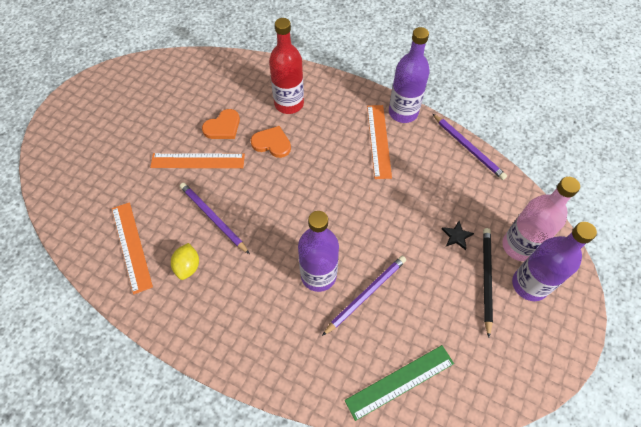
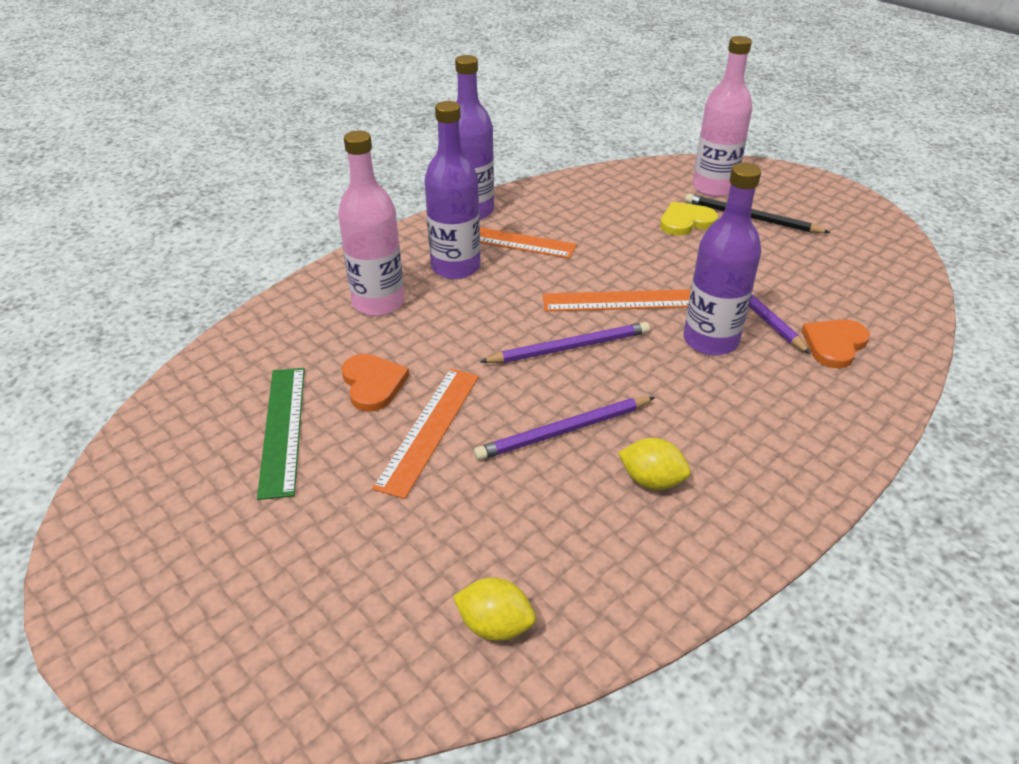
camera: 70 degrees left, 20 degrees down
(88, 224) = (495, 625): none -> yellow lemon
(131, 246) = (579, 557): orange ruler -> orange ruler (619, 301)
(272, 143) = (447, 336): orange heart -> orange heart (834, 344)
(289, 104) = (378, 303): red bottle -> pink bottle
(400, 382) = (879, 309): green ruler -> green ruler (283, 429)
(456, 236) = (686, 221): black star -> yellow heart
(468, 148) = (560, 182): purple pencil -> purple pencil (569, 347)
(529, 284) = (765, 195): purple bottle -> purple bottle (455, 267)

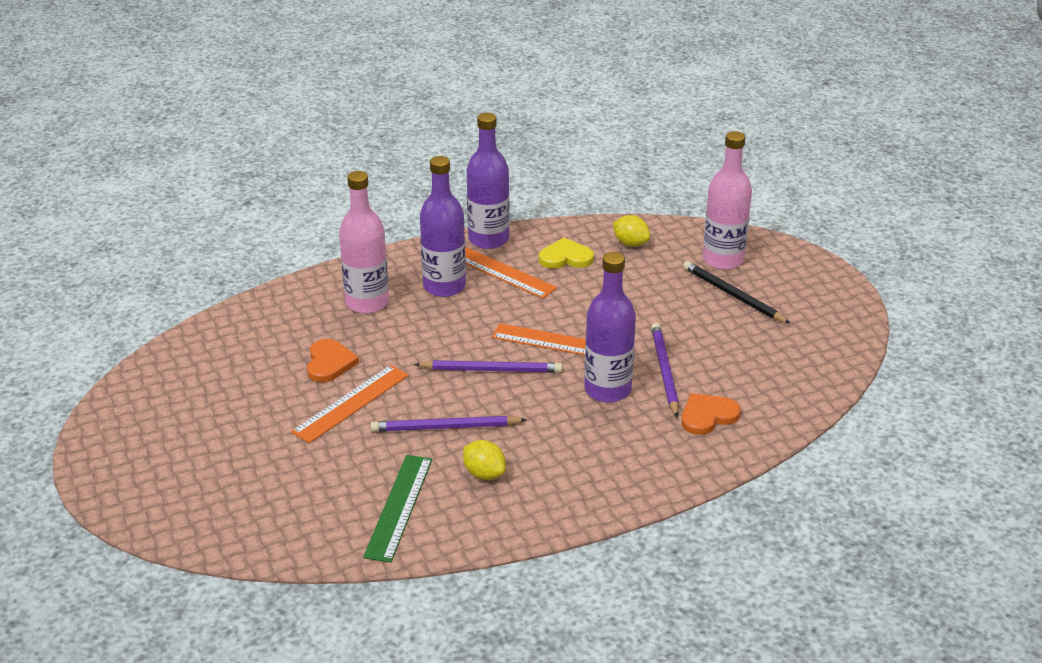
camera: 20 degrees right, 5 degrees down
(283, 429) = (252, 379): green ruler -> green ruler (399, 507)
(495, 625) = (323, 528): yellow lemon -> yellow lemon (630, 243)
(686, 221) = (670, 287): yellow heart -> yellow heart (565, 257)

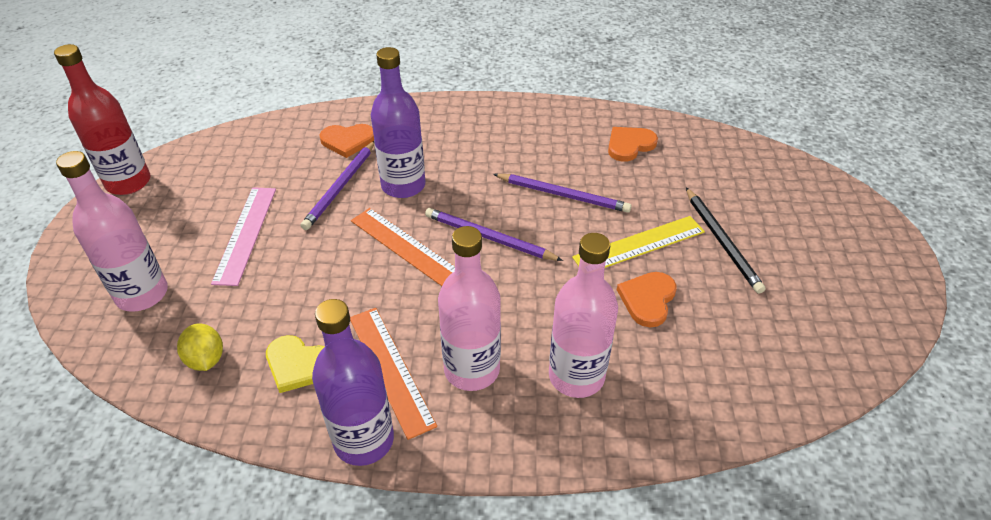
camera: 155 degrees left, 10 degrees up
(351, 403) = (639, 245): orange ruler -> yellow ruler
(399, 507) = (629, 145): green ruler -> orange heart
(444, 286) = (472, 370): purple bottle -> pink bottle
(484, 474) = (552, 149): yellow lemon -> none
(700, 313) = (245, 234): none -> pink ruler
(733, 295) = (191, 244): black pencil -> black pencil (722, 241)
(854, 319) = (128, 182): none -> red bottle

